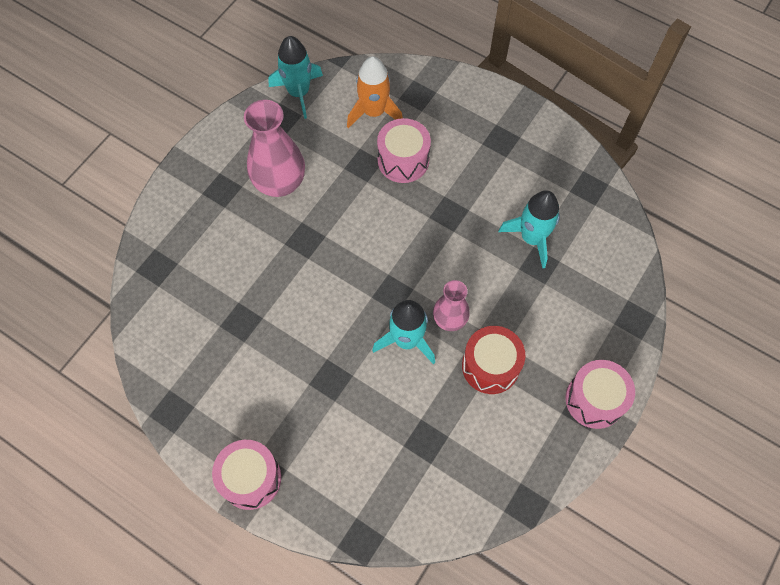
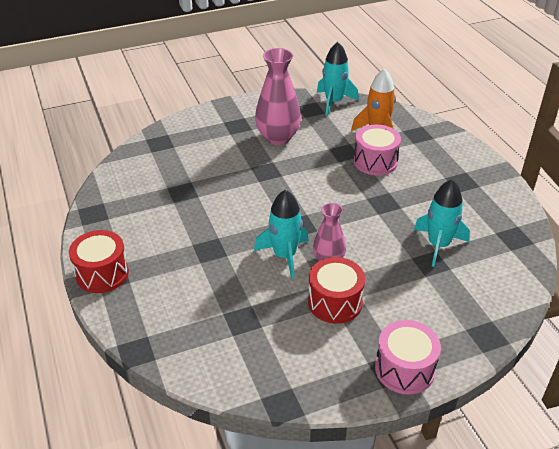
camera: 35 degrees right, 25 degrees down
(251, 478) = (102, 273): pink drum -> red drum

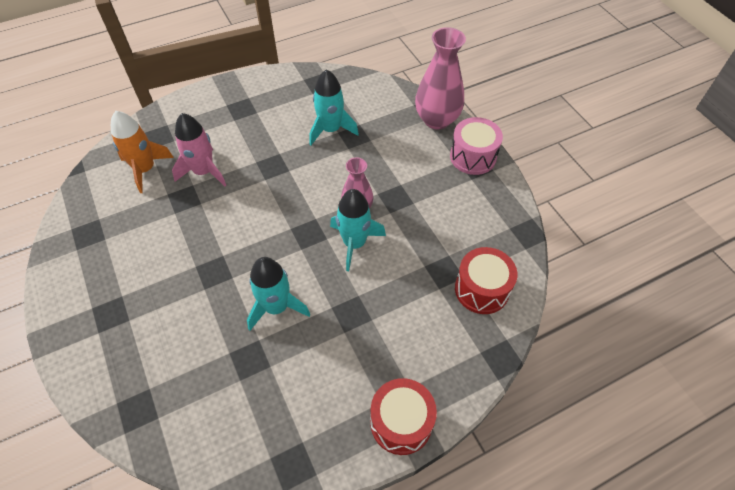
camera: 95 degrees left, 15 degrees up
(278, 137) = (145, 265): pink vase -> pink vase (437, 120)
(334, 102) = (76, 210): turquoise rocket -> turquoise rocket (276, 307)
(335, 302) = (411, 201): red drum -> red drum (481, 289)
(375, 161) = (204, 172): pink drum -> pink rocket

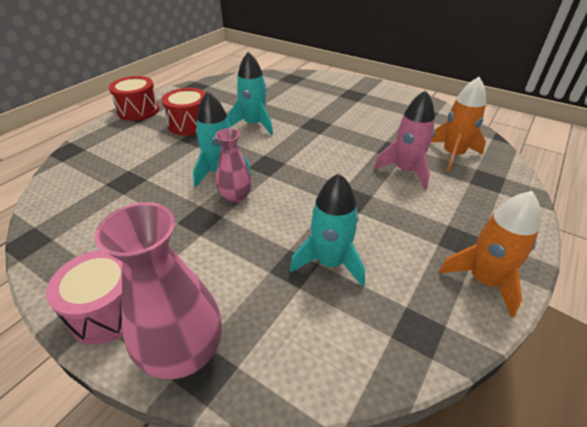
camera: 150 degrees right, 15 degrees down
(259, 86) = (483, 281): none -> orange rocket
(481, 289) = (86, 181): red drum -> red drum (190, 124)

